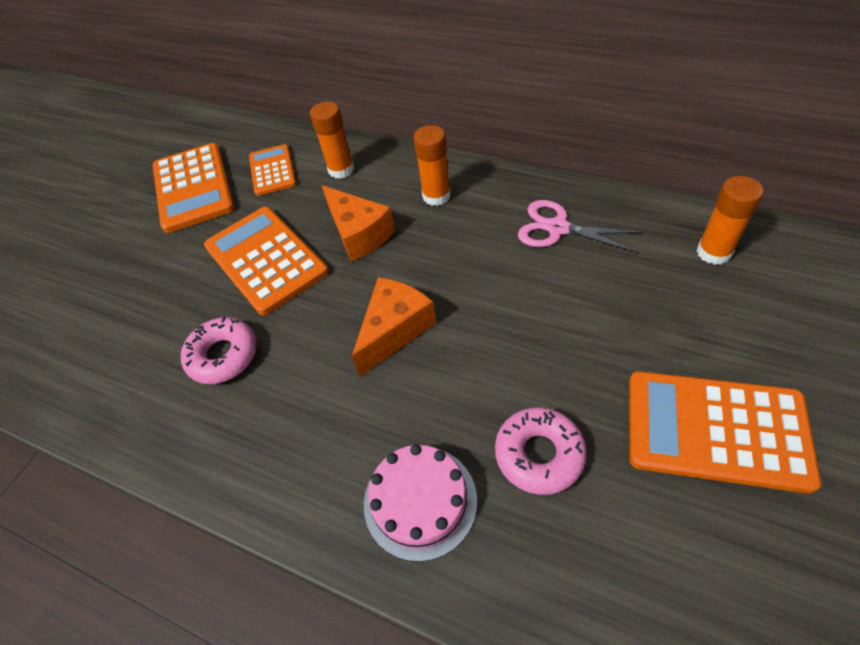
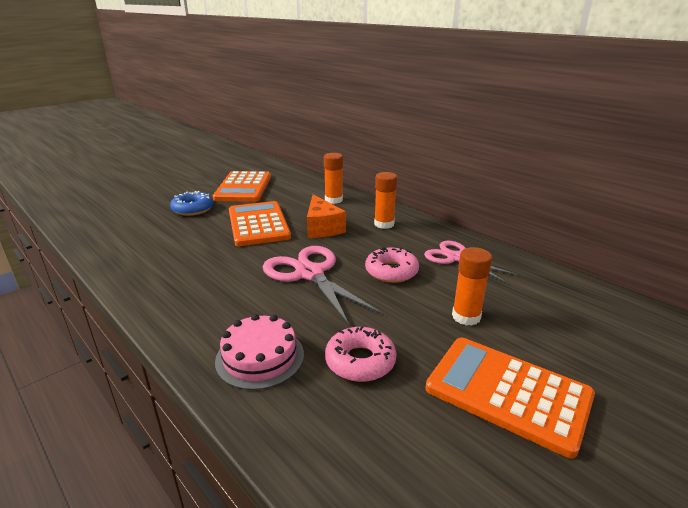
camera: 15 degrees right, 25 degrees down
(147, 263) = (193, 209): none -> blue donut
(223, 355) = (199, 255): pink donut -> pink donut (391, 271)
(272, 170) = (293, 191): orange calculator -> none
(395, 330) = (310, 274): orange cheese -> pink scissors
(713, 252) = (567, 299): orange glue stick -> orange glue stick (466, 317)

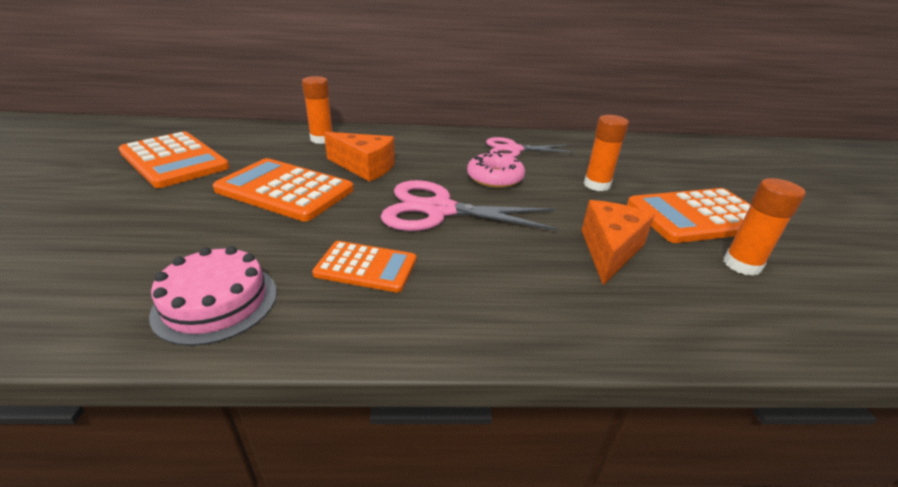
camera: 50 degrees left, 5 degrees up
(193, 209) = (145, 208): blue donut -> none
(215, 283) = (366, 267): none -> orange calculator
(260, 357) = (549, 298): pink cake -> pink cake (216, 302)
(360, 361) = (609, 250): pink donut -> orange cheese
(384, 224) = (413, 144): orange glue stick -> orange glue stick (742, 265)

